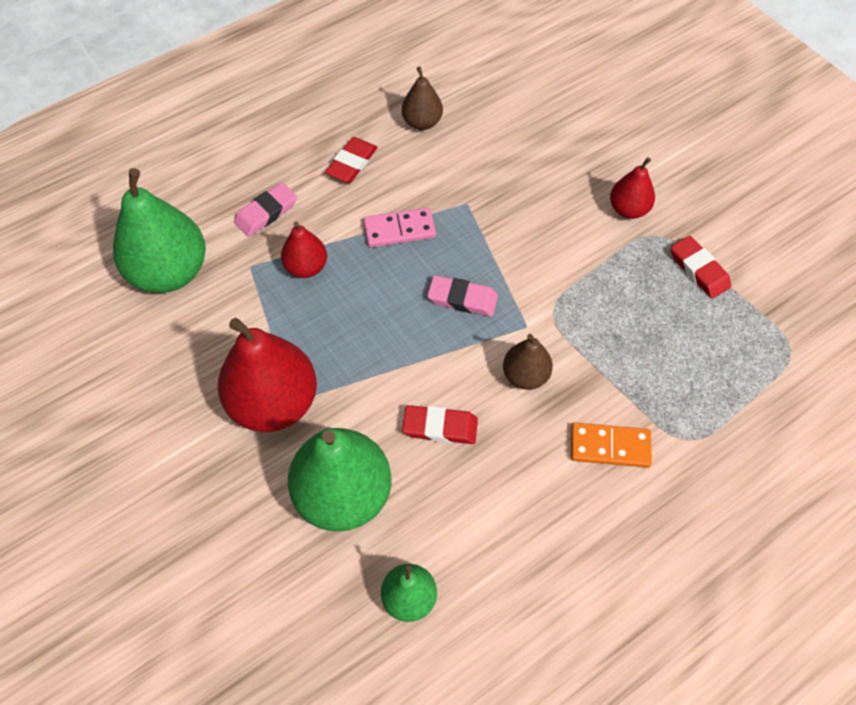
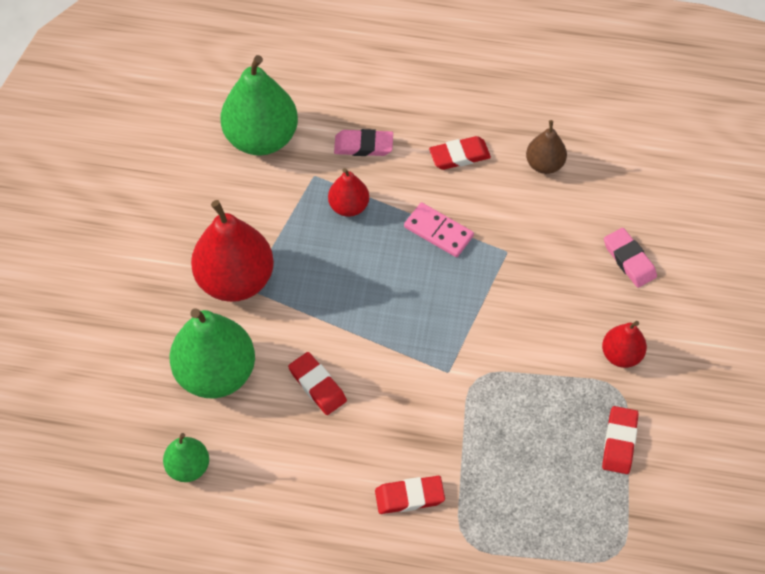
camera: 45 degrees right, 0 degrees up
(462, 299) = (426, 316): pink eraser -> pink eraser (629, 260)
(525, 375) = (409, 403): brown pear -> none
(610, 447) = (409, 497): orange domino -> red eraser

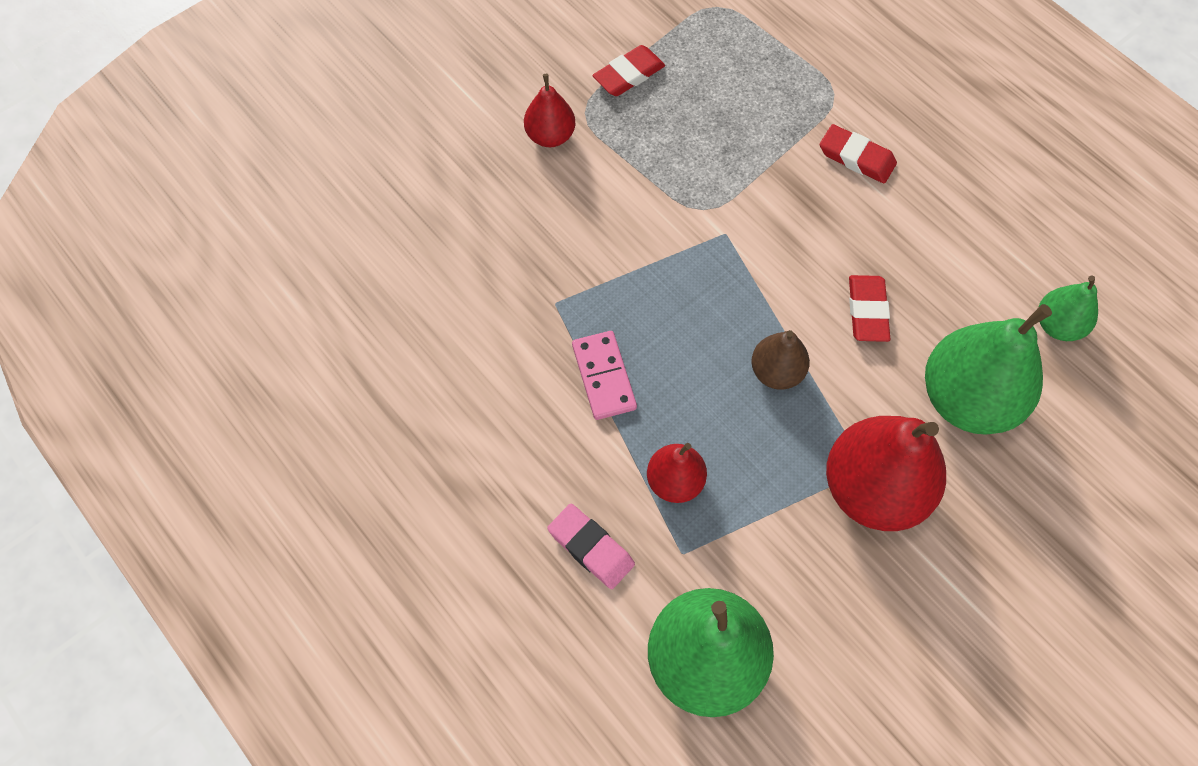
camera: 140 degrees left, 5 degrees up
(459, 155) = (496, 447): red eraser -> none
(544, 164) = (418, 365): brown pear -> brown pear (776, 372)
(629, 260) = (447, 208): pink eraser -> none

